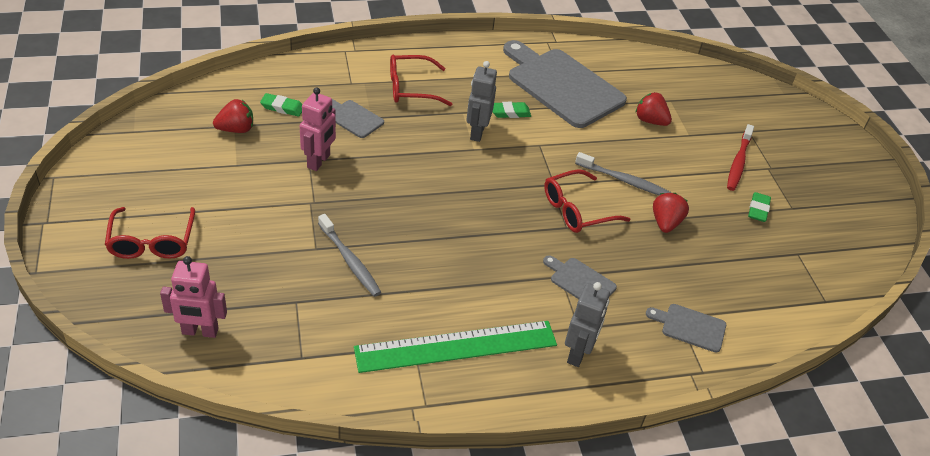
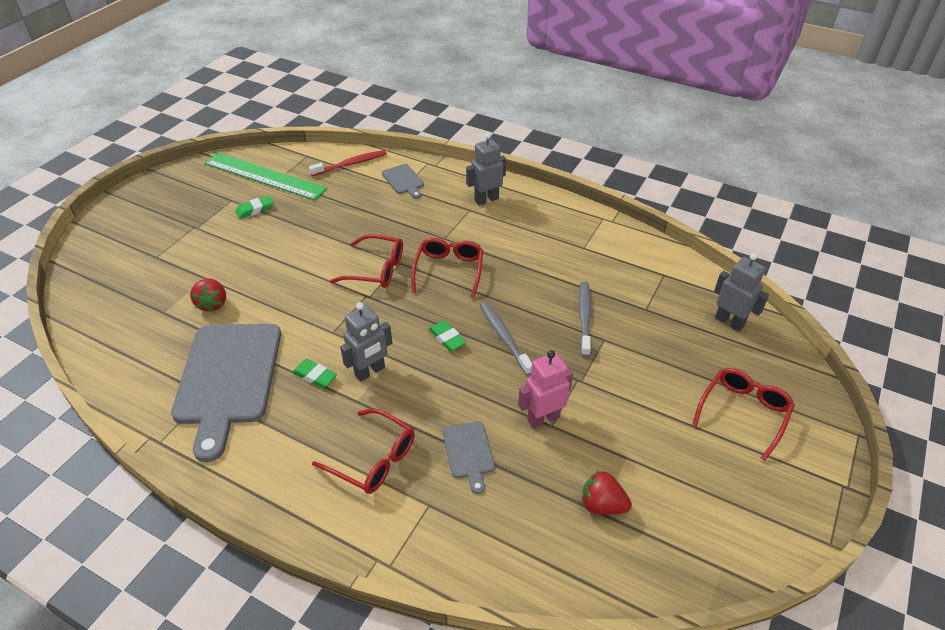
camera: 135 degrees left, 0 degrees up
(200, 331) = (729, 322): pink robot -> grey robot
(282, 107) = (532, 509): green eraser -> green eraser (447, 338)
(456, 346) = (557, 235): green ruler -> green ruler (264, 176)
(516, 243) = (449, 270): none -> red glasses
(580, 281) = (436, 229): grey cutting board -> none
(624, 181) = (311, 271): grey toothbrush -> grey toothbrush (504, 337)
(665, 223) = (328, 232): red strawberry -> none
(738, 162) = (209, 241): red toothbrush -> red toothbrush (351, 164)

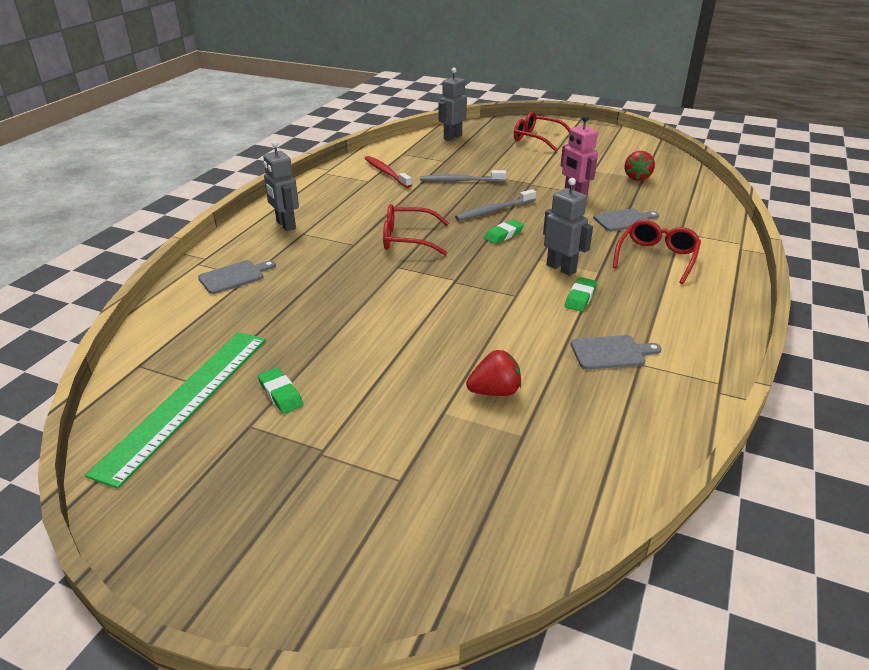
camera: 95 degrees left, 10 degrees down
(228, 379) = (611, 352): grey cutting board -> grey cutting board, size x0.45
(351, 164) = (180, 321): red toothbrush -> red toothbrush (386, 172)
(376, 269) = (410, 279): red glasses -> none

